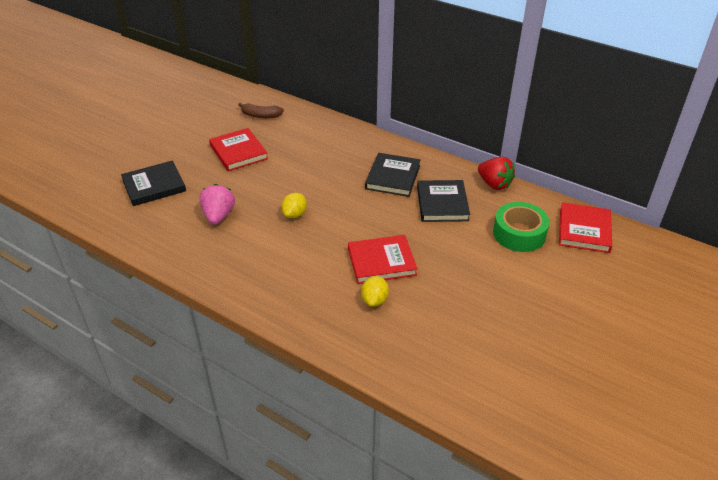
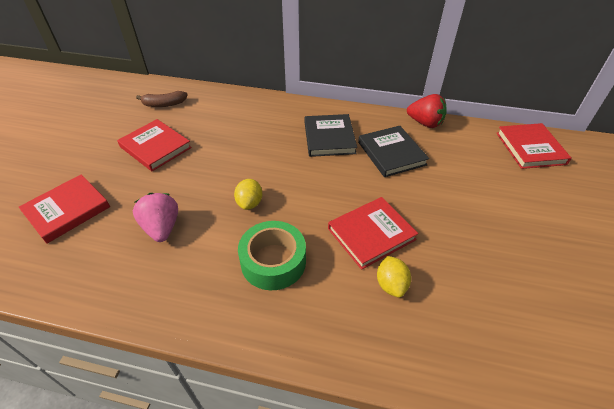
camera: 20 degrees left, 5 degrees up
(154, 186) = (67, 210): black book -> red book
(519, 234) = (479, 166): green tape -> green tape (273, 261)

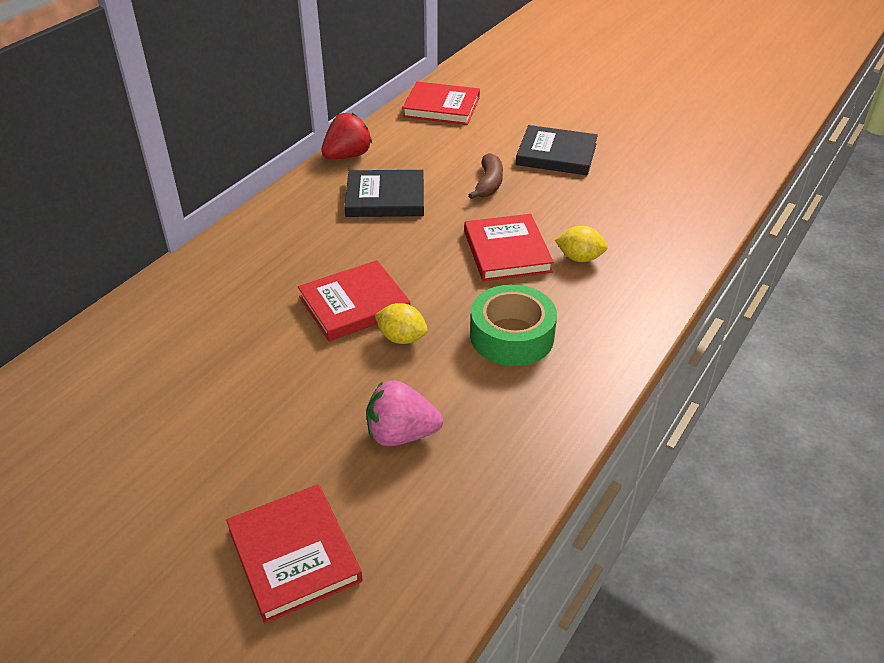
camera: 70 degrees left, 5 degrees down
(155, 147) = (200, 426): red book -> red book (354, 304)
(164, 104) = (73, 403): brown banana -> brown banana (489, 184)
(329, 138) = (317, 238): black book -> black book (556, 154)

